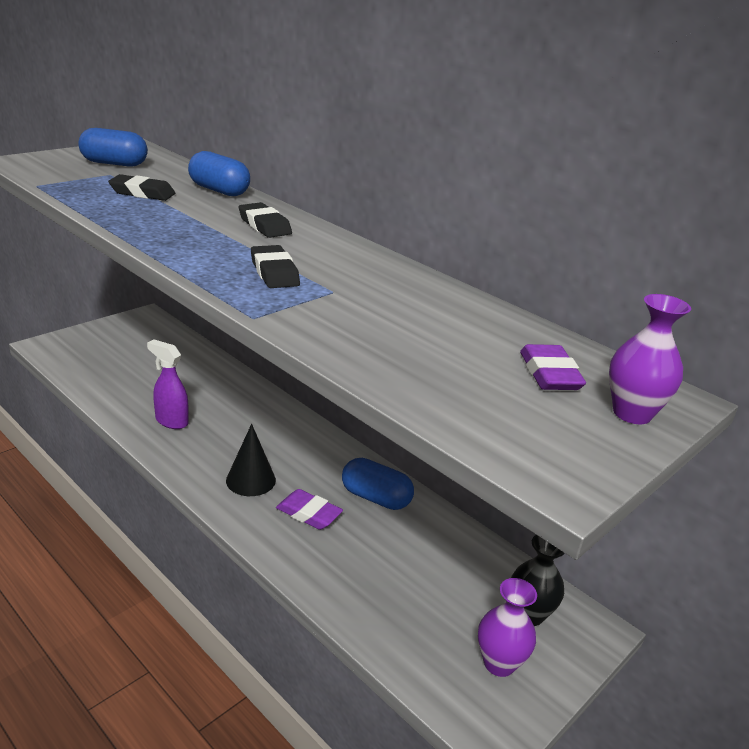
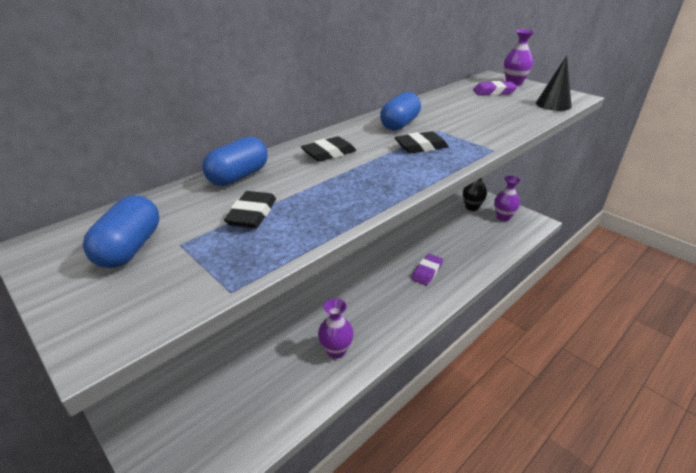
camera: 85 degrees left, 5 degrees up
(171, 421) = (336, 350): purple spray bottle -> purple vase
(251, 480) = (401, 298): black cone -> black cone (553, 104)
(375, 498) = (405, 247): blue capsule -> blue capsule (400, 124)

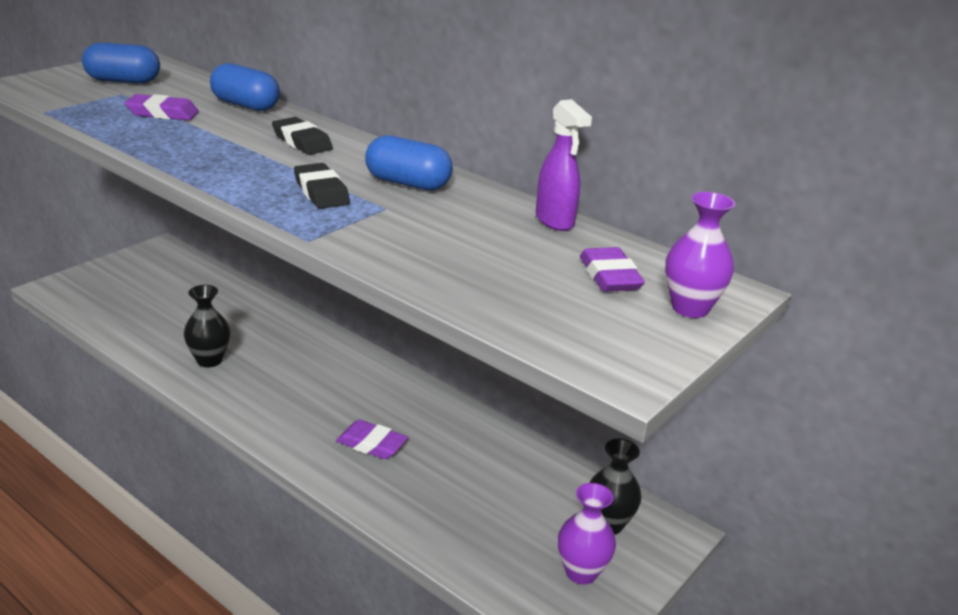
camera: 80 degrees right, 5 degrees down
(252, 214) = (162, 113): black eraser -> purple eraser
(336, 350) = (209, 360): purple vase -> black vase
(439, 96) = (555, 221): none -> purple spray bottle
(553, 104) = (552, 332): black cone -> none

